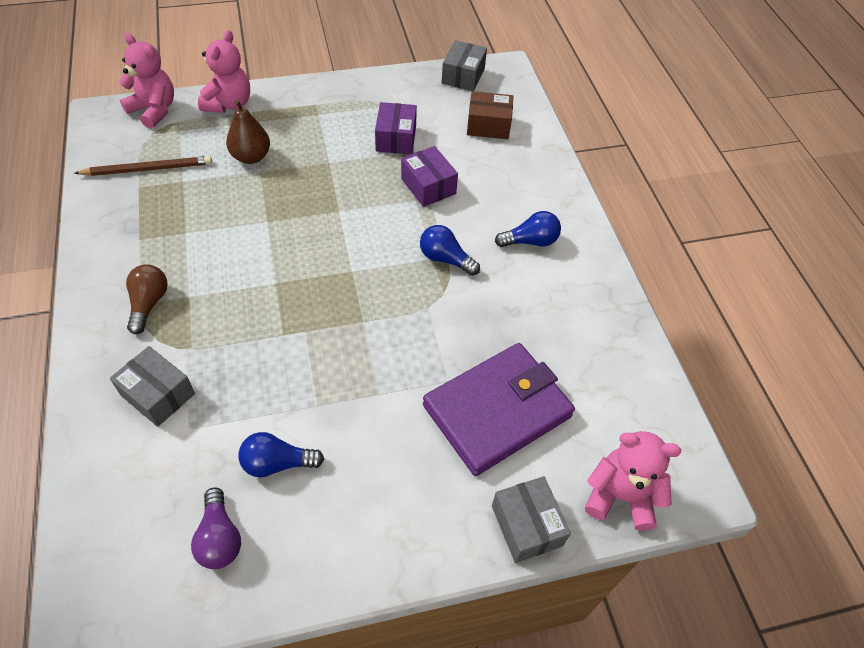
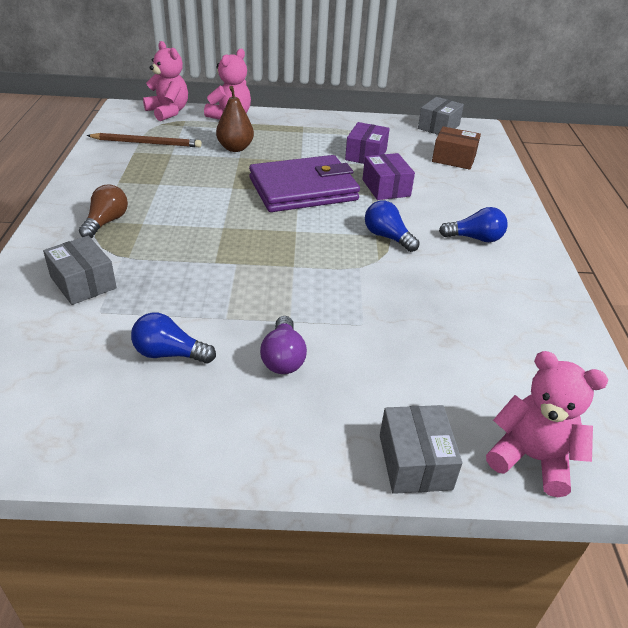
camera: 15 degrees right, 15 degrees down
(219, 538) = (87, 401): purple light bulb -> purple light bulb (283, 358)
(497, 411) = (407, 357): purple wallet -> purple wallet (303, 189)

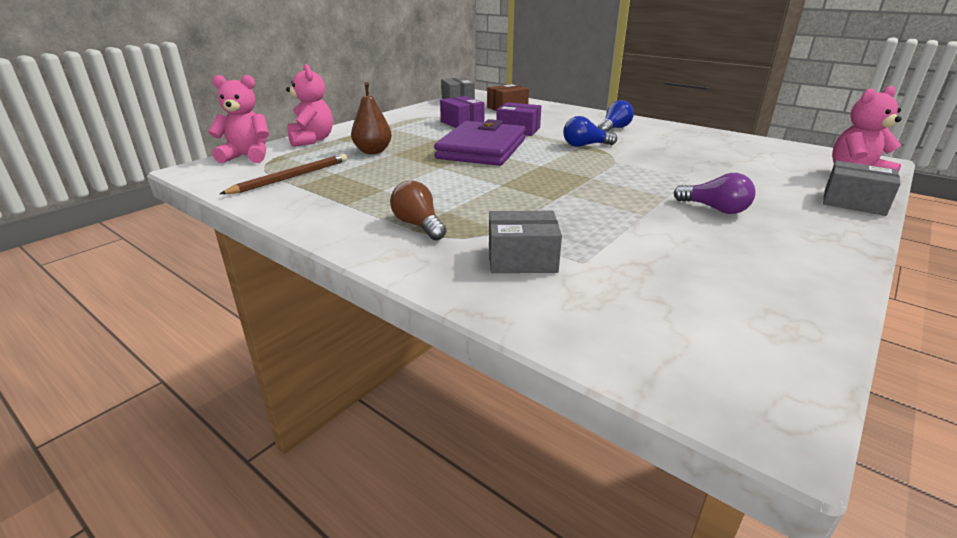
camera: 50 degrees left, 10 degrees down
(169, 354) = (680, 246): blue light bulb -> none

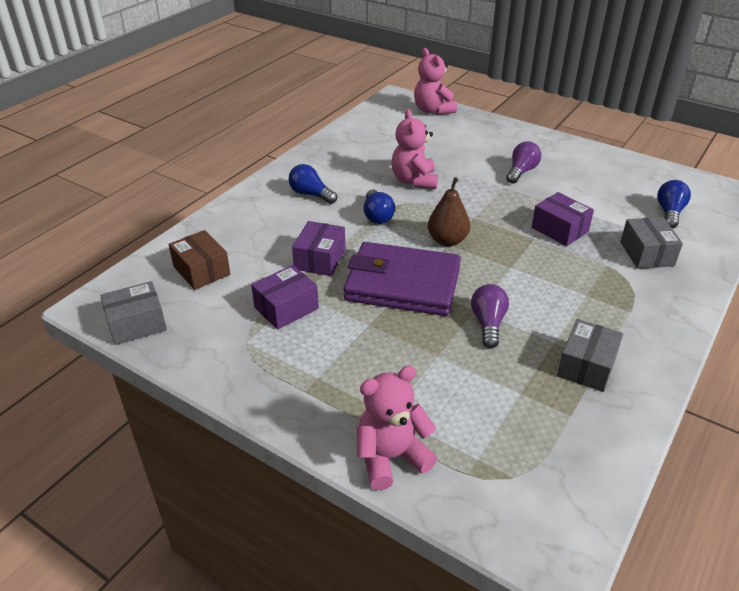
camera: 95 degrees left, 10 degrees up
(247, 156) = (486, 513): pink teddy bear -> pink teddy bear (414, 181)
(291, 177) = (547, 430): brown pencil -> none
(373, 151) = (431, 375): brown pear -> brown pear (447, 240)
(418, 225) = (622, 307): brown light bulb -> none
(420, 170) = (488, 323): none -> purple light bulb
(574, 214) = (559, 229): none -> purple box
(642, 301) = (669, 213): none -> blue light bulb
(853, 202) = (486, 123): grey box -> grey box (586, 366)

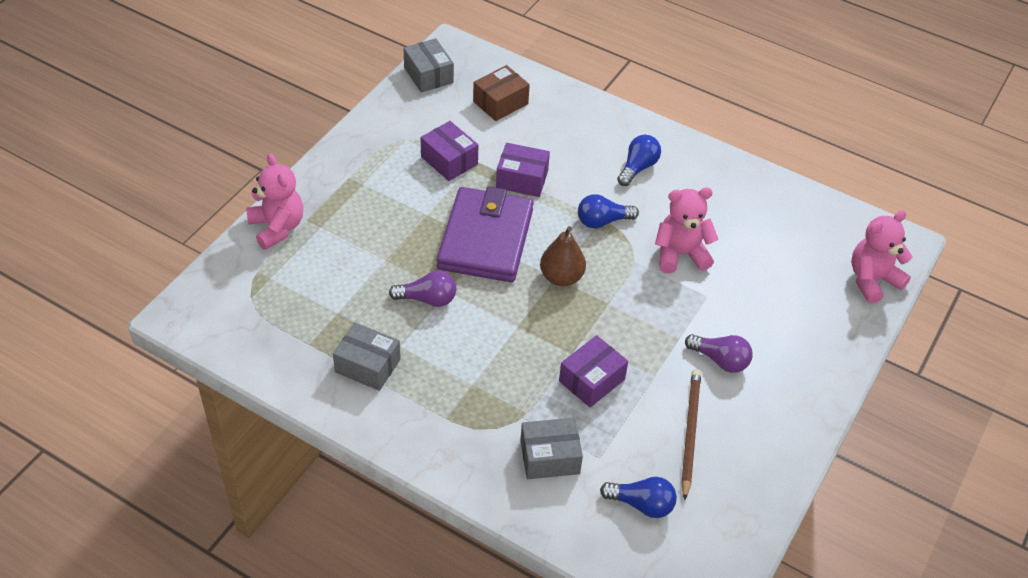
camera: 85 degrees right, 10 degrees up
(594, 188) = (690, 432): none -> brown pencil

